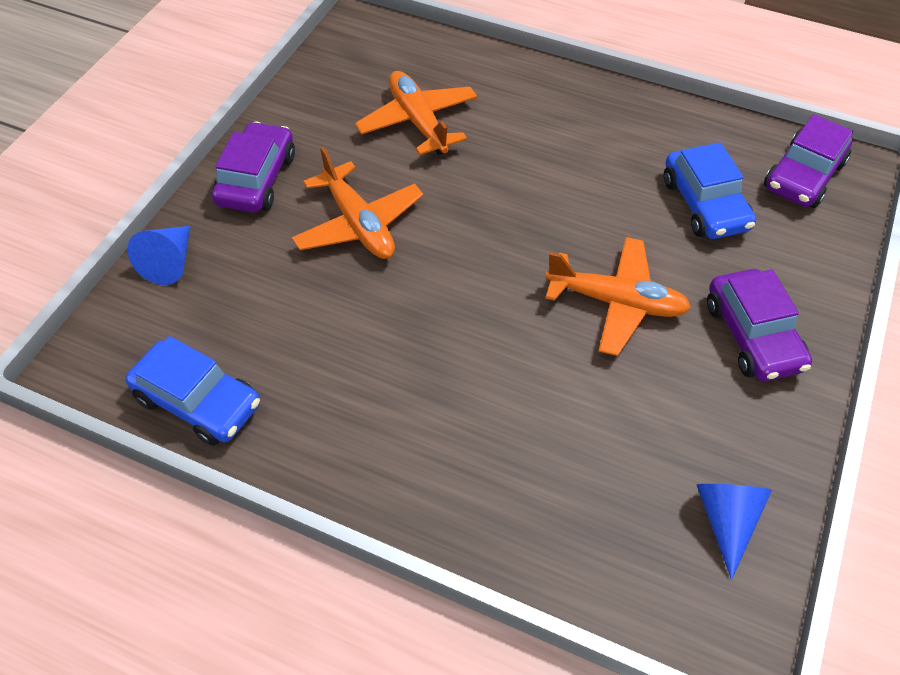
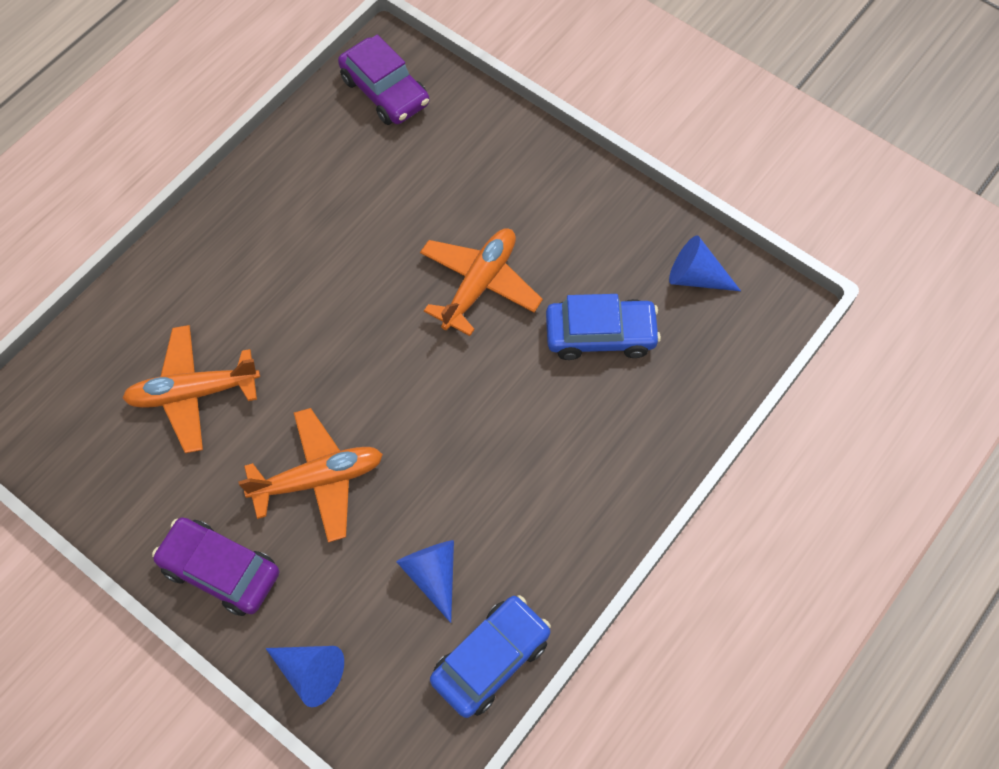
camera: 75 degrees left, 10 degrees up
(280, 333) = (432, 575): none -> blue cone
(704, 204) = (392, 178): blue car -> blue car (600, 335)
(752, 336) = (541, 197): purple car -> none

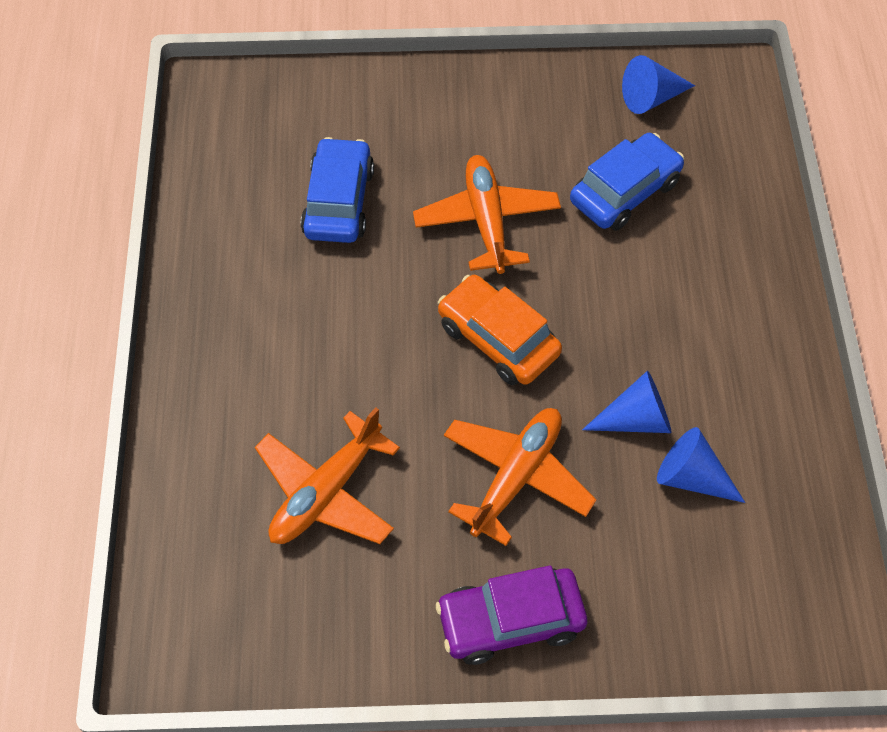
camera: 40 degrees left, 5 degrees down
(310, 673) = (677, 638): blue cone -> blue cone (636, 419)
(385, 91) = (240, 122): purple car -> none
(402, 375) = (498, 339): none -> orange car
(491, 660) = (805, 505): blue car -> blue car (339, 201)

